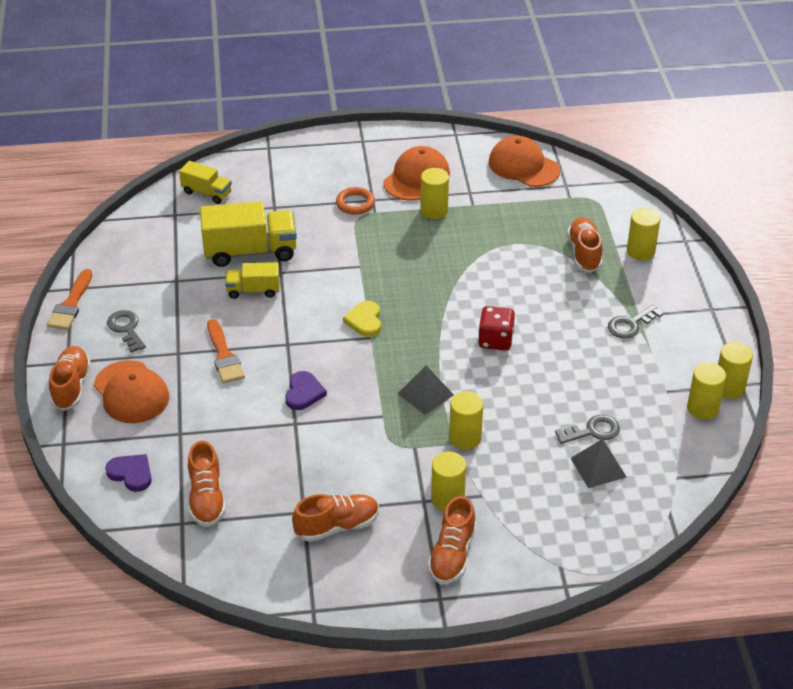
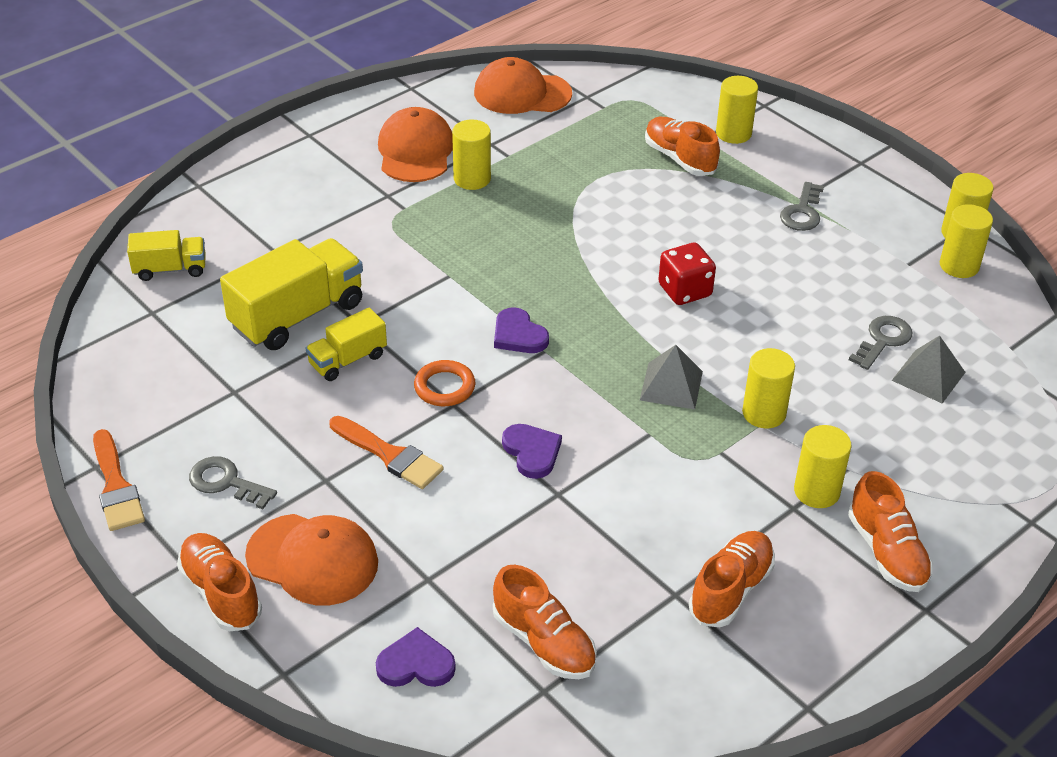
camera: 35 degrees left, 0 degrees up
(355, 203) = (372, 207): orange ring -> orange ring (444, 387)
(364, 321) = (518, 335): yellow heart -> purple heart

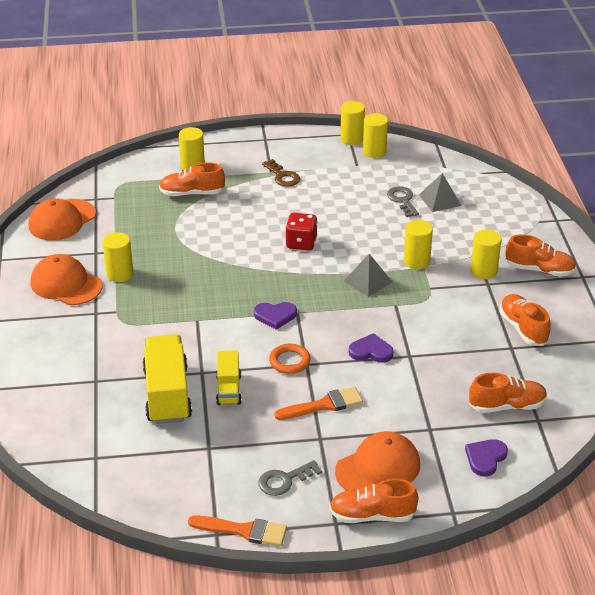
camera: 55 degrees left, 5 degrees down
(170, 269) = (61, 433): yellow truck -> none
(802, 212) = (282, 176): grey key -> brown key

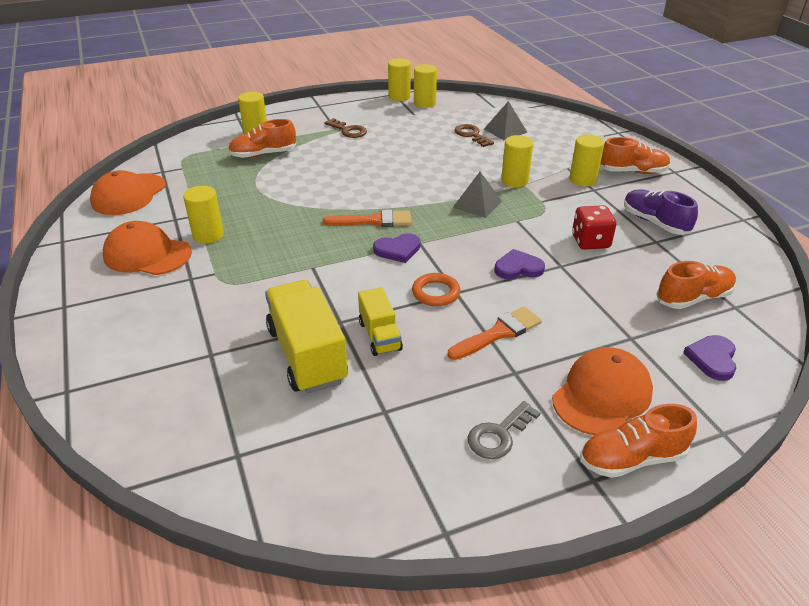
camera: 15 degrees left, 0 degrees up
(243, 531) = (480, 519): orange brush -> orange brush (373, 221)
(301, 243) = (393, 181): red dice -> red dice (590, 242)
(402, 200) = (471, 135): grey key -> brown key
(523, 328) = (654, 222): orange shoe -> purple shoe

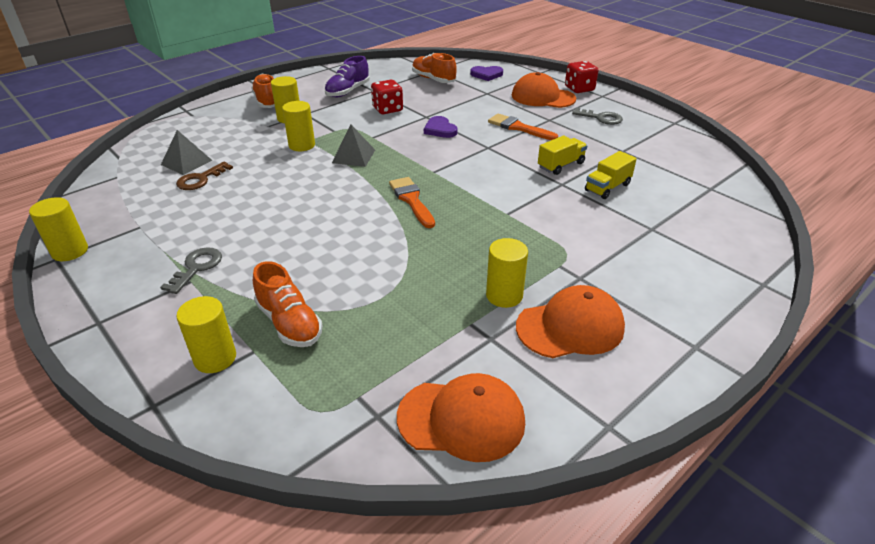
camera: 110 degrees left, 0 degrees up
(147, 254) = (570, 327): orange cap -> orange cap turned 105 degrees counterclockwise
(307, 355) = (607, 187): yellow truck -> yellow truck, size x0.56
(348, 131) = (197, 267): brown key -> grey key
(398, 250) = (450, 179): purple heart -> none
(424, 103) = (98, 226): yellow cylinder -> none
(436, 293) = (495, 154): orange ring -> none
(632, 458) = (579, 89): orange shoe -> red dice

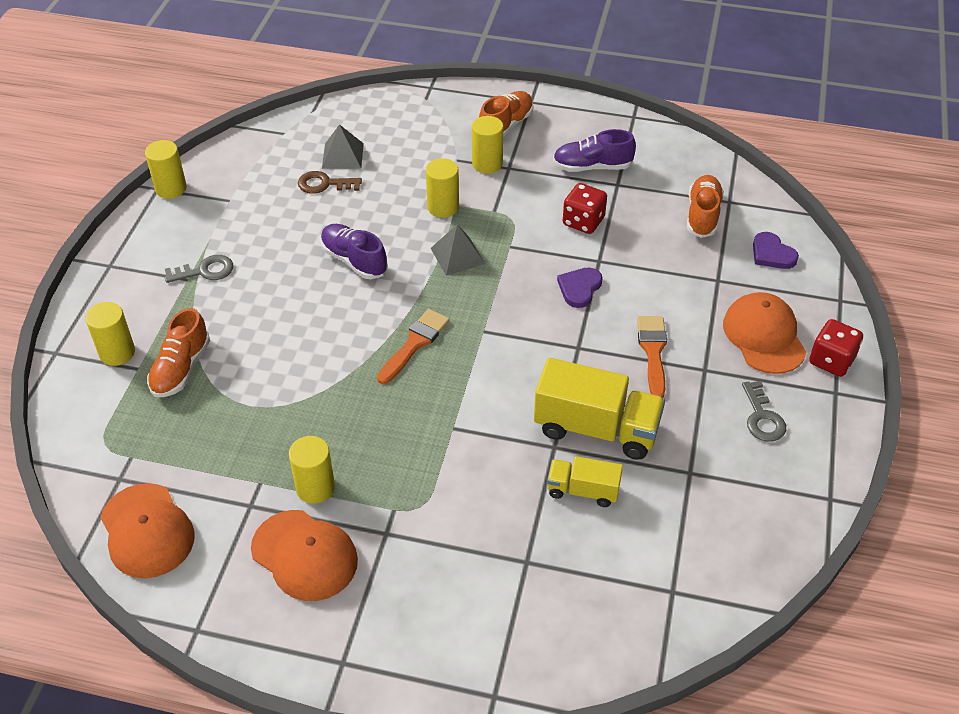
camera: 55 degrees right, 10 degrees up
(297, 195) = (354, 260): none -> purple shoe
(561, 165) = (596, 429): yellow truck -> yellow truck, size x1.79

